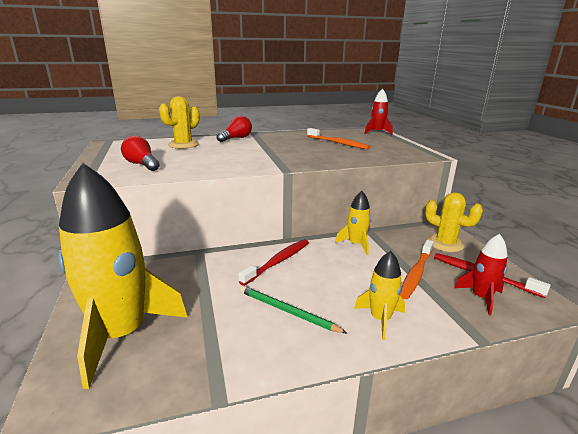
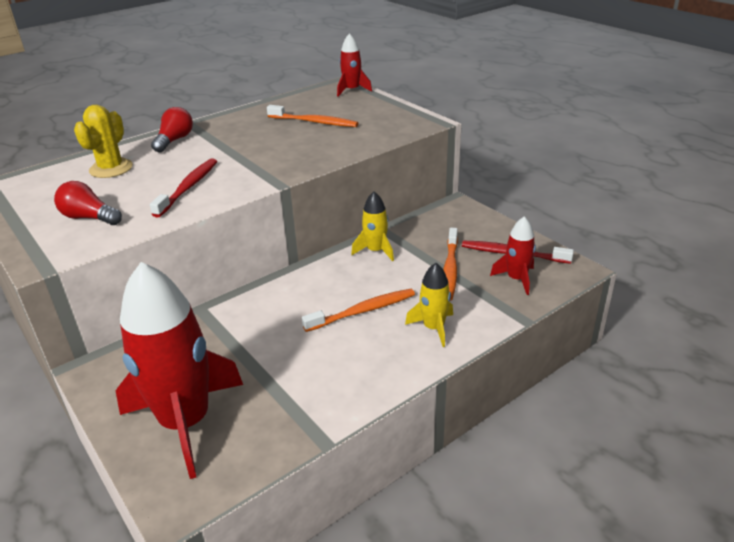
camera: 20 degrees left, 10 degrees up
(121, 334) = (185, 422): yellow rocket -> red rocket
(278, 261) = (301, 295): red toothbrush -> red toothbrush (188, 187)
(287, 311) = (342, 347): green pencil -> none
(322, 286) = (363, 311): none -> orange toothbrush
(445, 243) = (467, 225): yellow cactus -> none

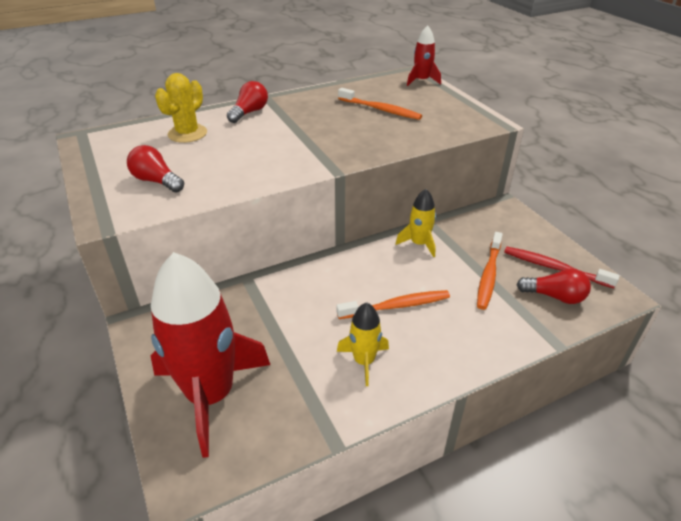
camera: 10 degrees right, 5 degrees up
(188, 187) = (251, 162): red toothbrush -> none
(433, 328) = (462, 336): yellow rocket -> yellow rocket (364, 361)
(516, 279) = (554, 296): red rocket -> red light bulb

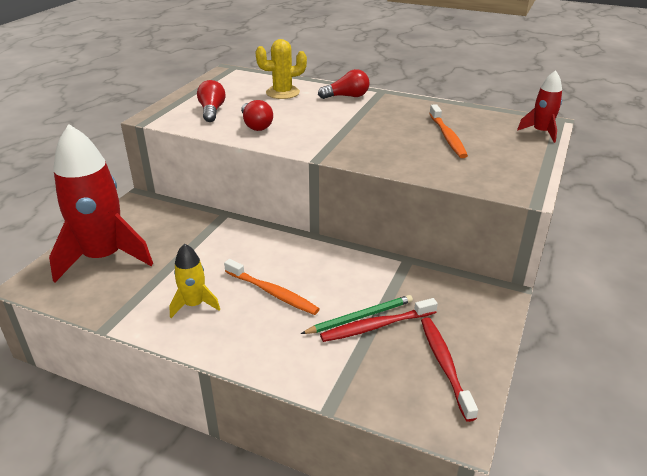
camera: 50 degrees right, 5 degrees down
(419, 244) = (368, 269): yellow rocket -> none
(471, 277) = (360, 317): none -> green pencil
(488, 275) = (376, 326): orange toothbrush -> red toothbrush
(554, 296) = (398, 381): red light bulb -> red light bulb (256, 125)

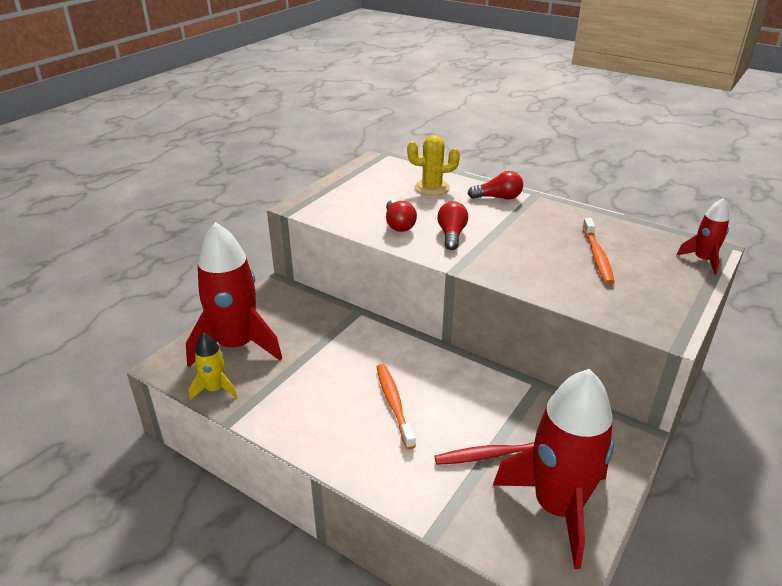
camera: 10 degrees right, 0 degrees up
(194, 304) = (316, 407): yellow rocket -> yellow rocket (215, 389)
(212, 111) = (357, 204): red light bulb -> red light bulb (451, 235)
(272, 293) = (394, 404): orange toothbrush -> orange toothbrush turned 150 degrees counterclockwise
(360, 317) = (478, 442): green pencil -> none
(445, 365) = (557, 507): red toothbrush -> red rocket

